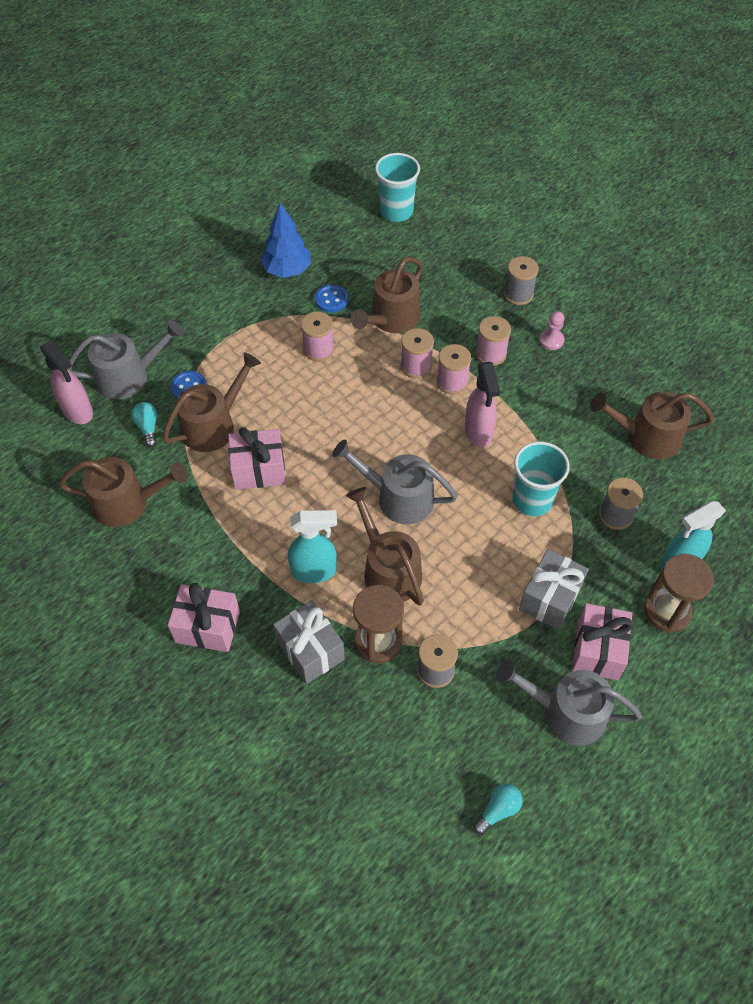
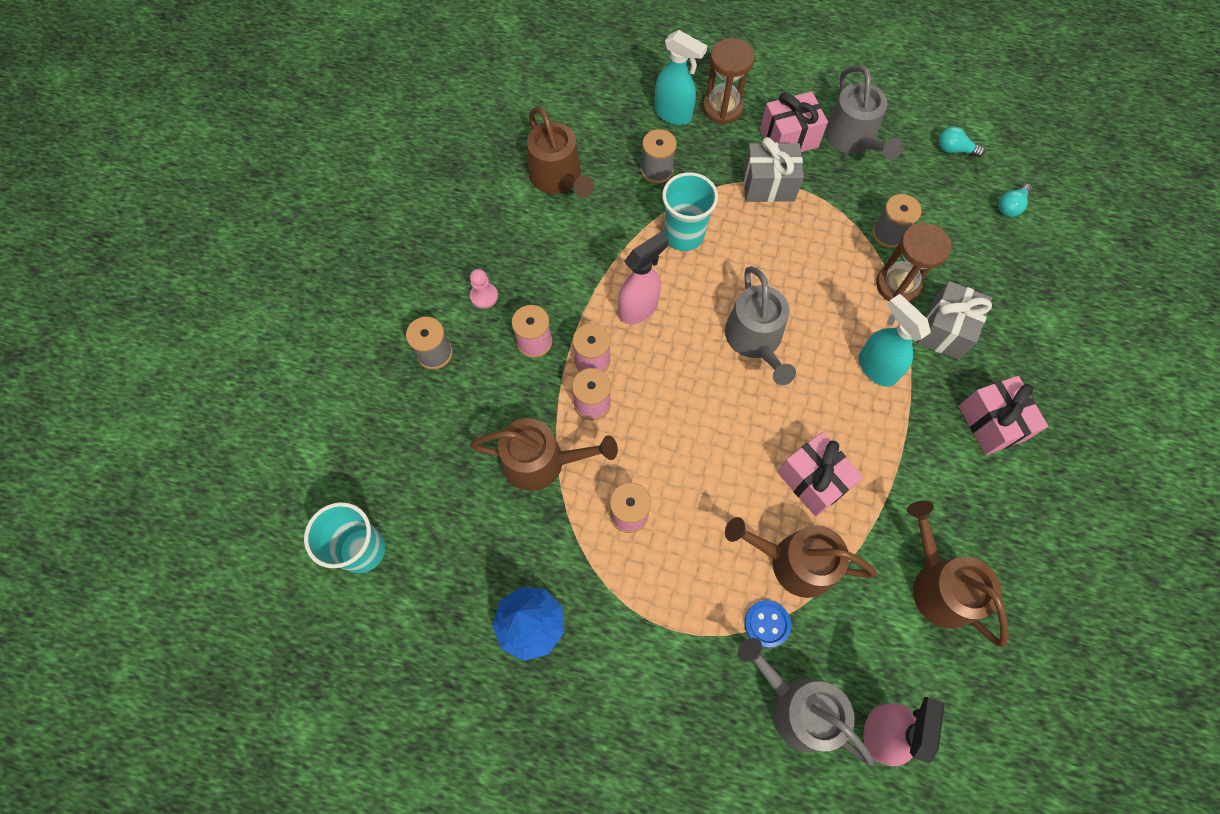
camera: 120 degrees left, 10 degrees up
(148, 428) = (845, 631): turquoise light bulb -> turquoise light bulb (1010, 206)
(331, 299) = (549, 543): blue button -> none
(388, 570) = (831, 310): brown watering can -> none

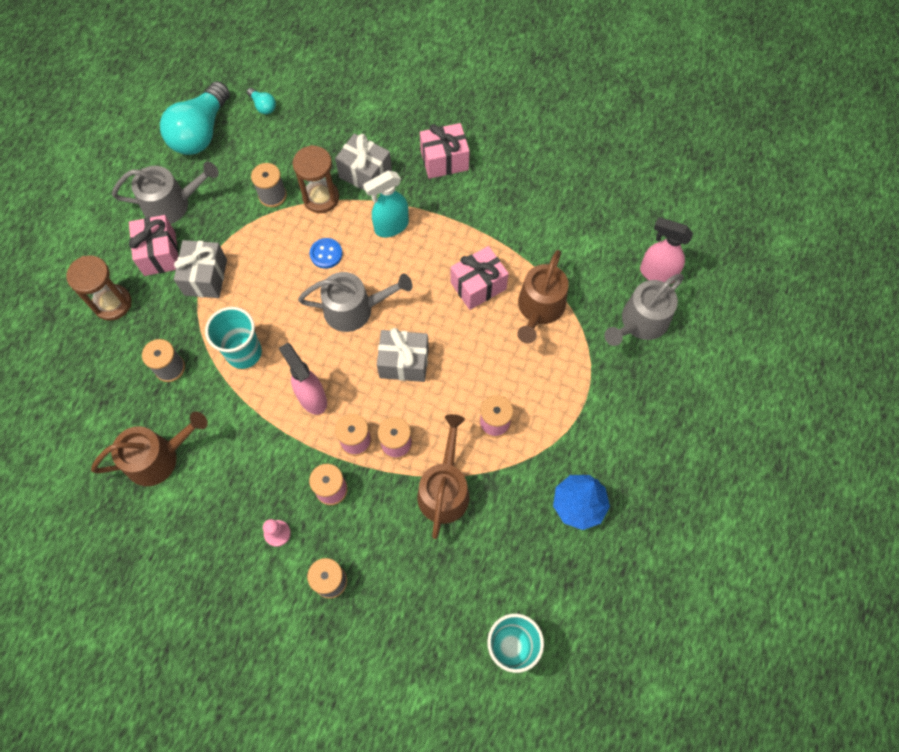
camera: 85 degrees left, 0 degrees up
(673, 114) = (109, 346): turquoise spray bottle -> none
(694, 401) = (404, 362): none -> grey gift
(767, 624) = (583, 334): blue button -> blue button (326, 254)
(939, 586) = (561, 218): brown watering can -> none
(954, 150) = (201, 132): turquoise light bulb -> turquoise light bulb, size x2.35

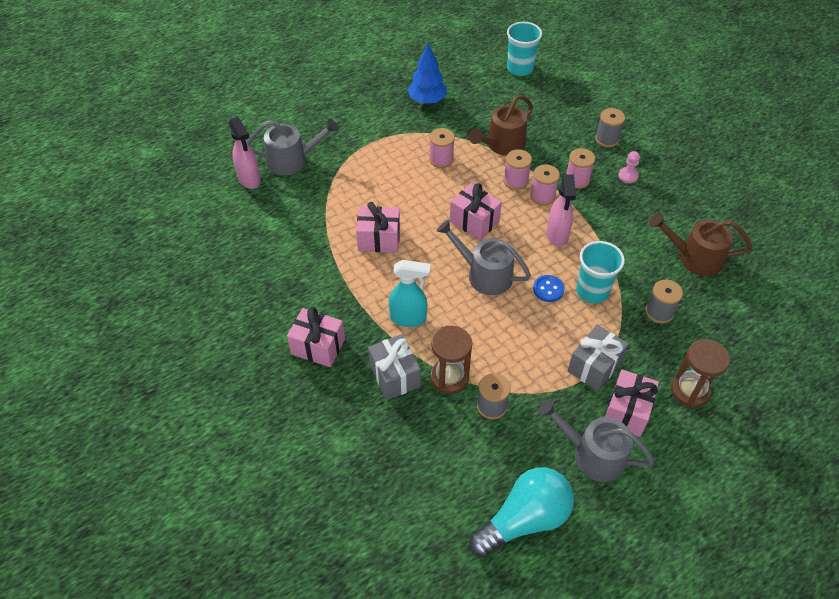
camera: 145 degrees left, 15 degrees down
(263, 106) = (441, 510): turquoise light bulb -> none
(326, 254) = (478, 327): blue button -> blue button (548, 289)
(404, 362) = (474, 222): grey gift -> pink gift
(539, 308) = (349, 203): brown watering can -> none

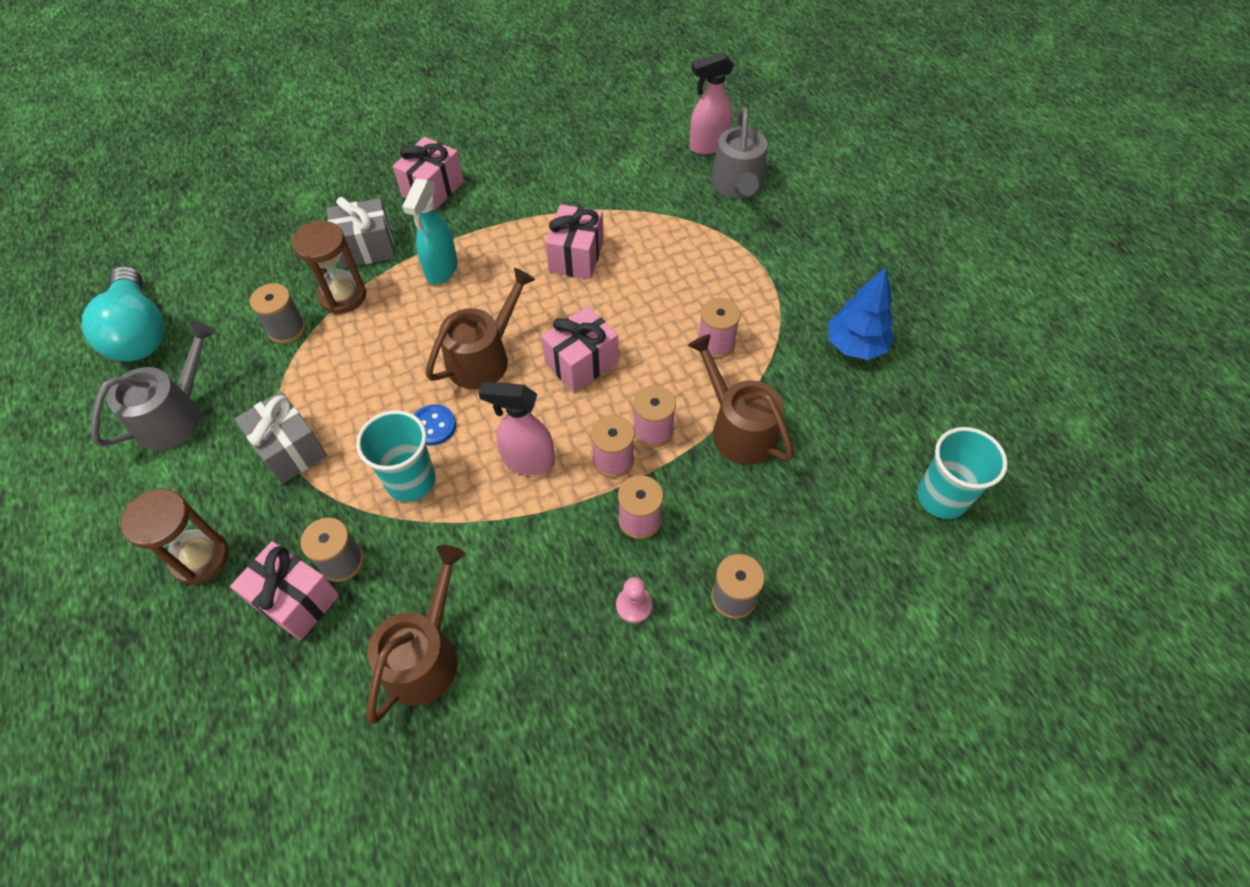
camera: 100 degrees right, 5 degrees up
(485, 274) = (483, 358): grey watering can -> brown watering can
(627, 411) = (209, 469): pink gift -> pink gift (295, 600)

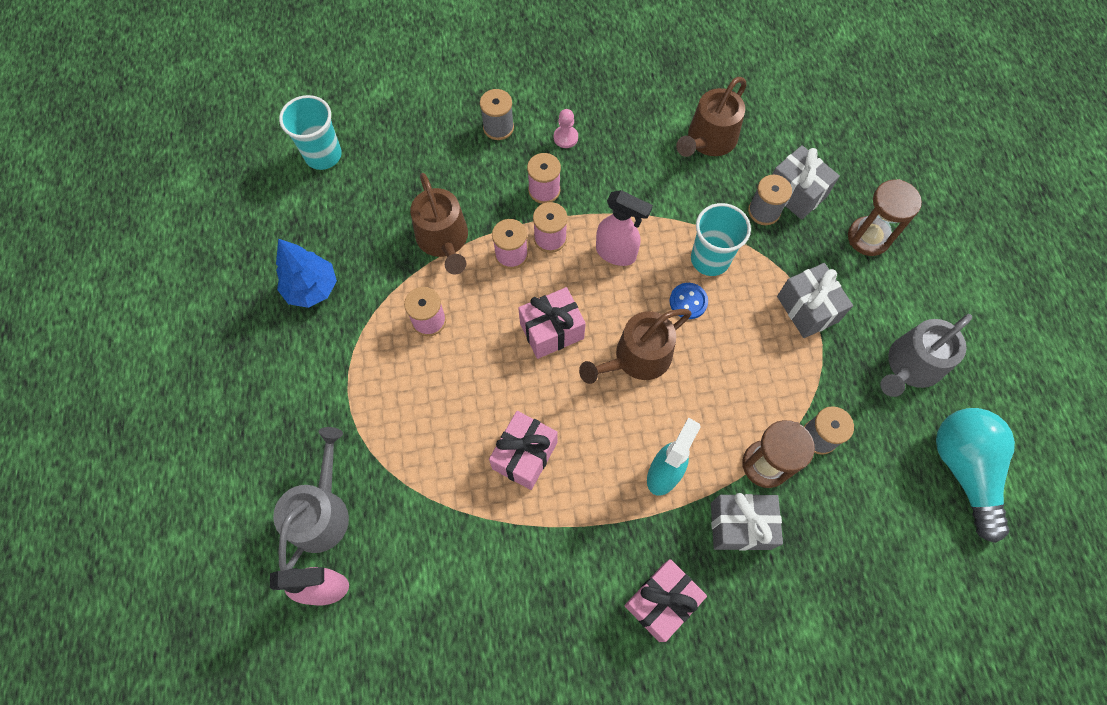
camera: 165 degrees left, 10 degrees up
(295, 600) = (796, 193): pink gift -> grey gift

